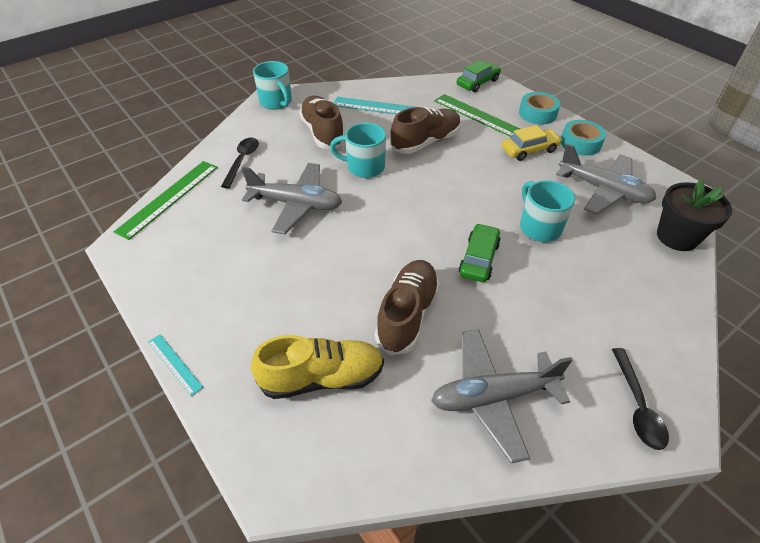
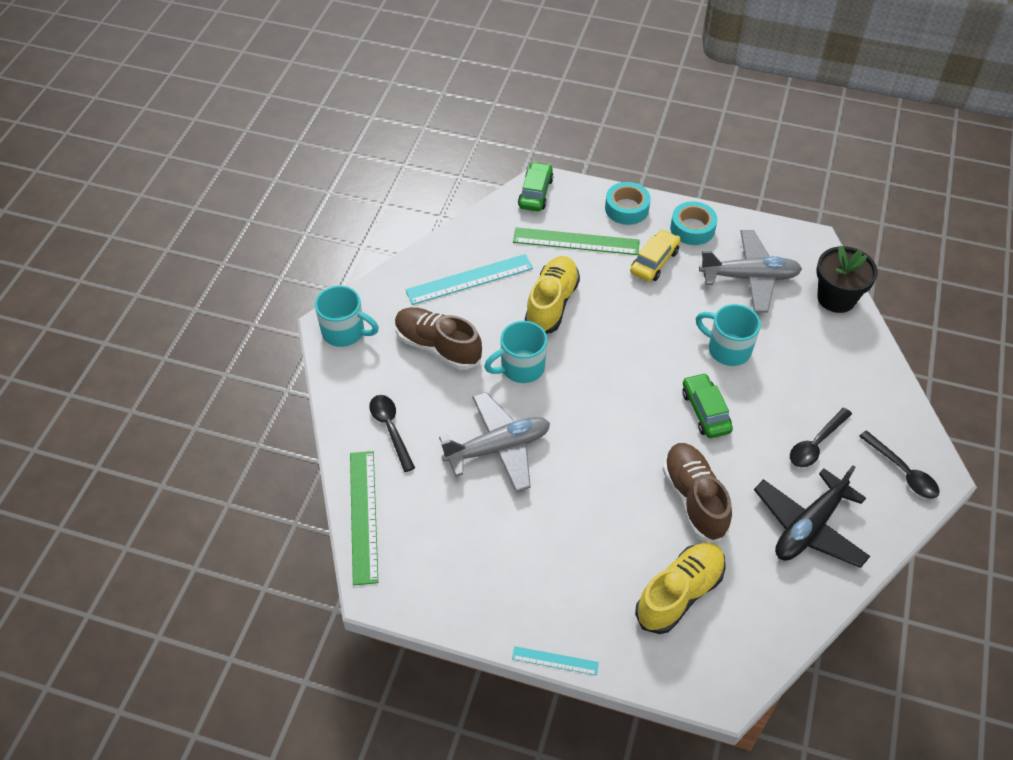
camera: 35 degrees left, 5 degrees up
(425, 142) = (552, 303): brown shoe -> yellow shoe
(493, 397) = (809, 527): grey plane -> black plane
(560, 333) = (815, 444): none -> black spoon

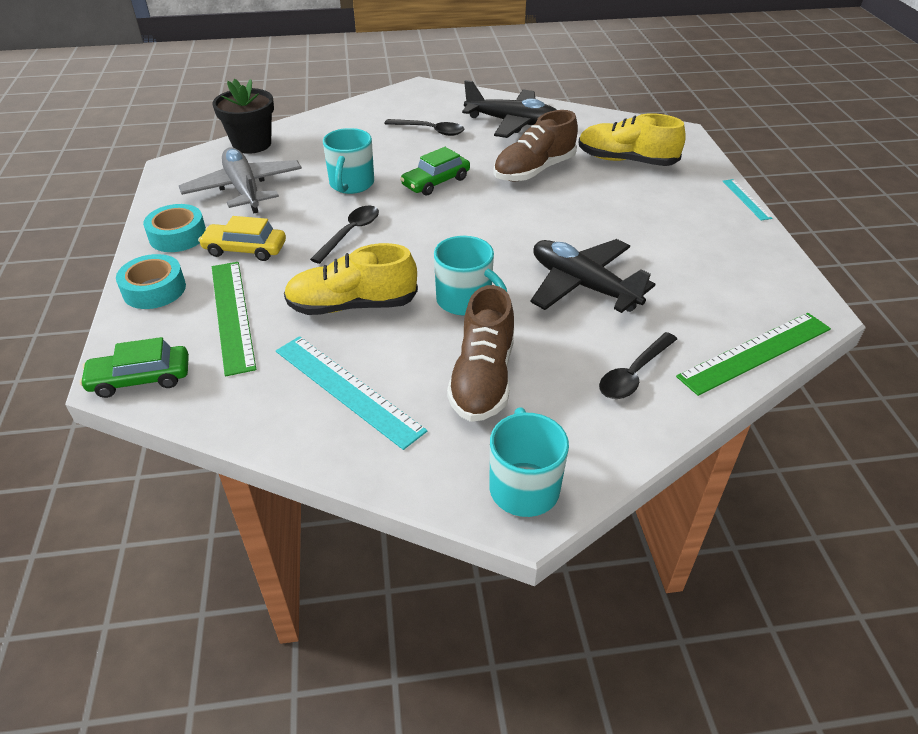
camera: 115 degrees left, 10 degrees down
(498, 448) = (583, 285): grey plane -> black plane
(903, 472) = (428, 98): black spoon -> black spoon (350, 233)

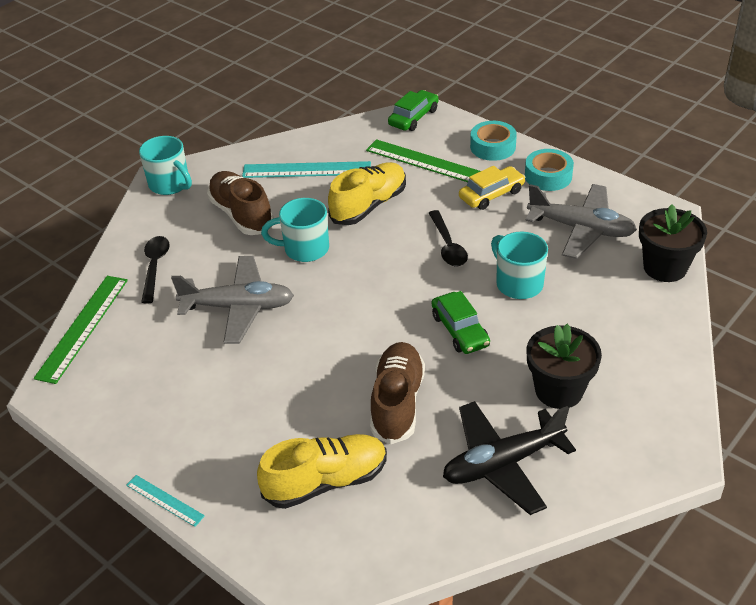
camera: 140 degrees right, 0 degrees up
(430, 131) = (559, 390): black spoon -> black flower pot
(436, 182) = (460, 330): green car -> green car turned 150 degrees clockwise
(583, 285) = (238, 307): black plane -> grey plane

